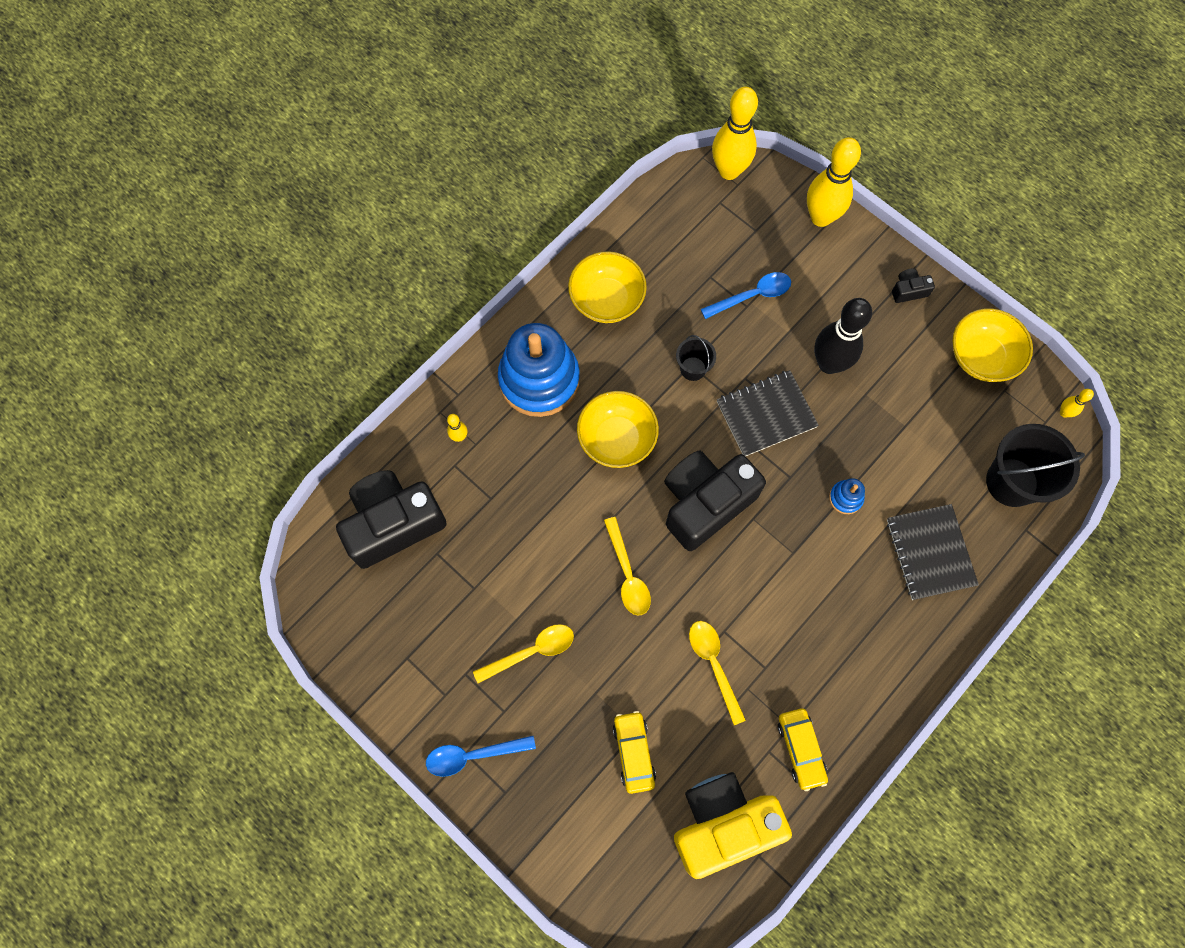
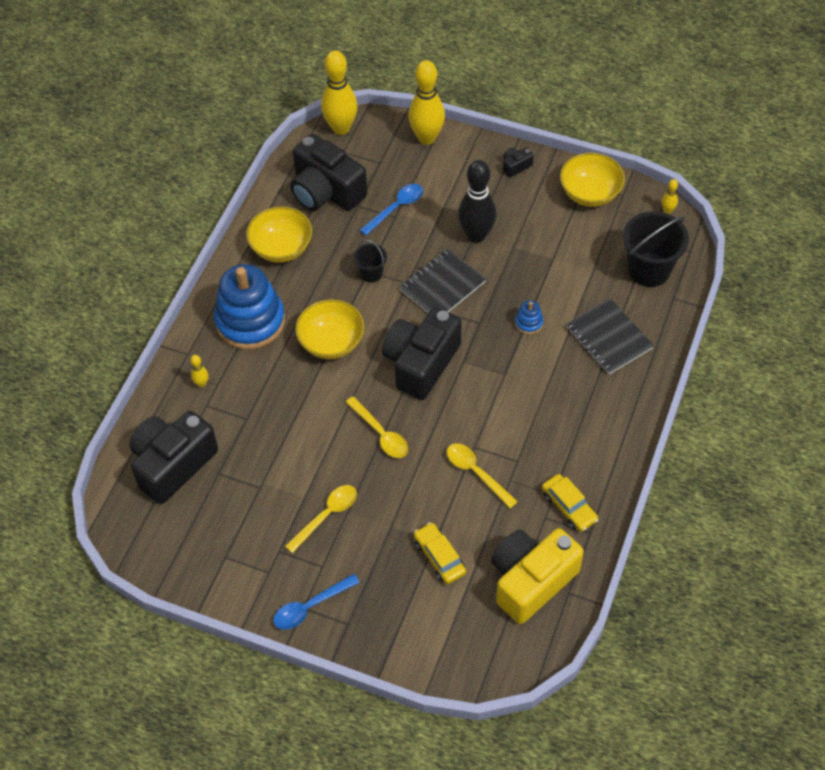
camera: 20 degrees left, 15 degrees down
(682, 246) = (326, 191): none -> black camera

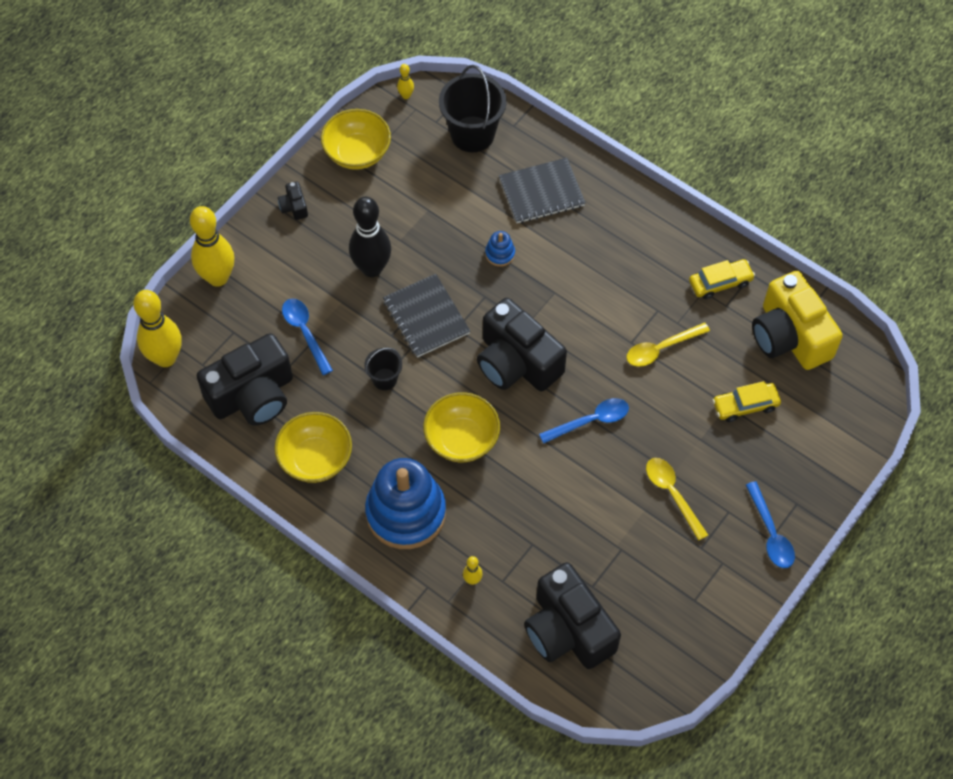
camera: 75 degrees left, 5 degrees up
(381, 434) = (591, 421): yellow spoon -> blue spoon

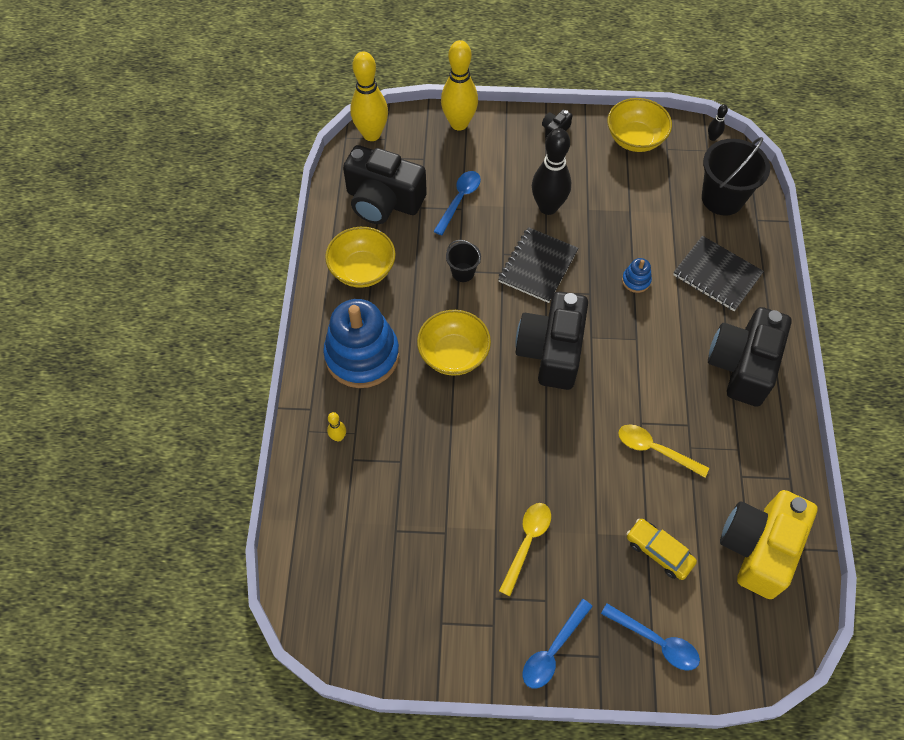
camera: 55 degrees right, 0 degrees up
(406, 95) = (712, 137): yellow bowling pin -> black bowling pin
(568, 630) = (343, 536): black camera -> black camera (742, 365)
(591, 421) = (544, 437): blue spoon -> blue spoon (656, 641)
(720, 283) = (758, 458): yellow car -> none

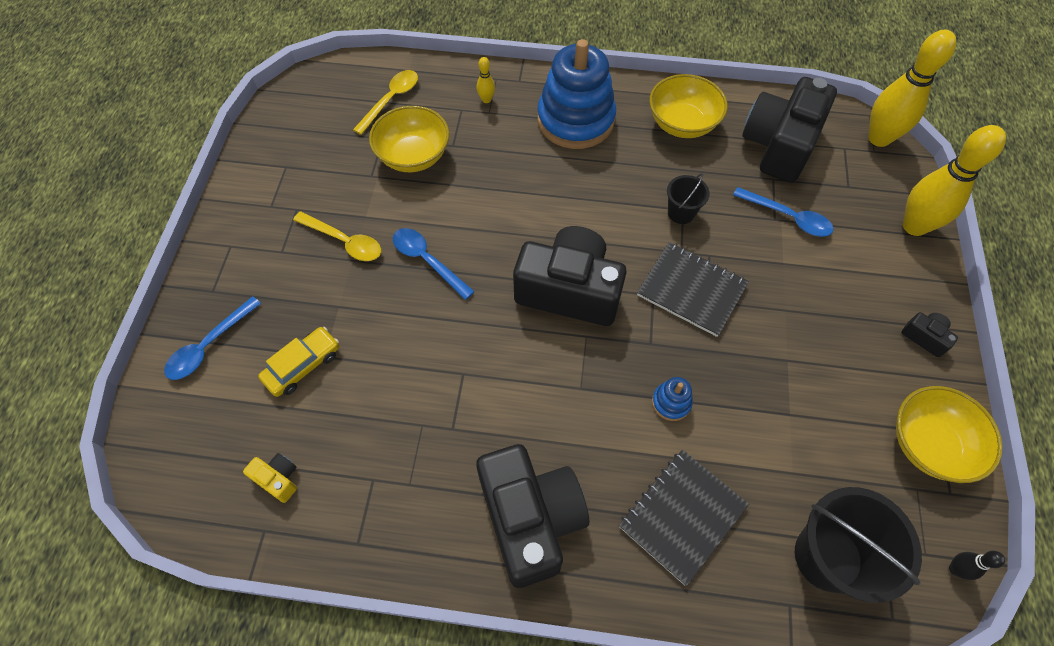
camera: 95 degrees right, 0 degrees up
(453, 354) = (571, 196): yellow bowl -> yellow bowl (413, 156)
(548, 207) = (786, 312): black bowling pin -> none
(552, 650) = (231, 251): blue spoon -> blue spoon (427, 260)
(654, 449) = (426, 383): yellow spoon -> yellow spoon (391, 100)
(742, 365) = (530, 519): black camera -> black camera turned 45 degrees clockwise
(758, 548) = (278, 479): yellow camera -> yellow camera, size x0.41

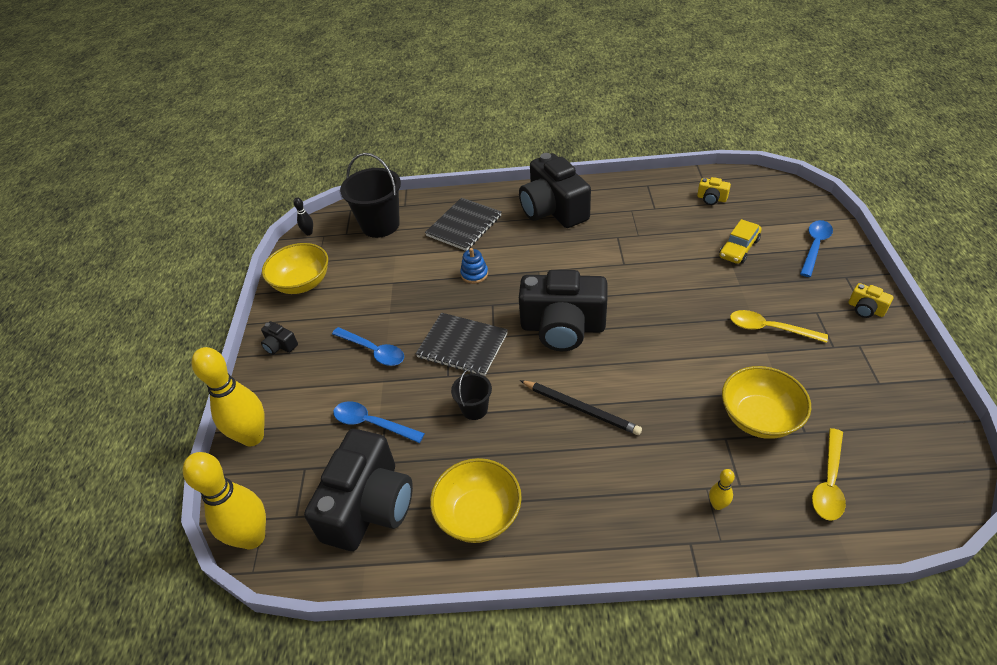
camera: 175 degrees right, 15 degrees down
(229, 244) = (865, 309): none -> yellow camera
(427, 260) = (689, 327): blue spoon -> blue spoon (374, 351)
(574, 194) = (581, 408): none -> black pencil
(575, 120) = (603, 496): blue stacking toy -> none

